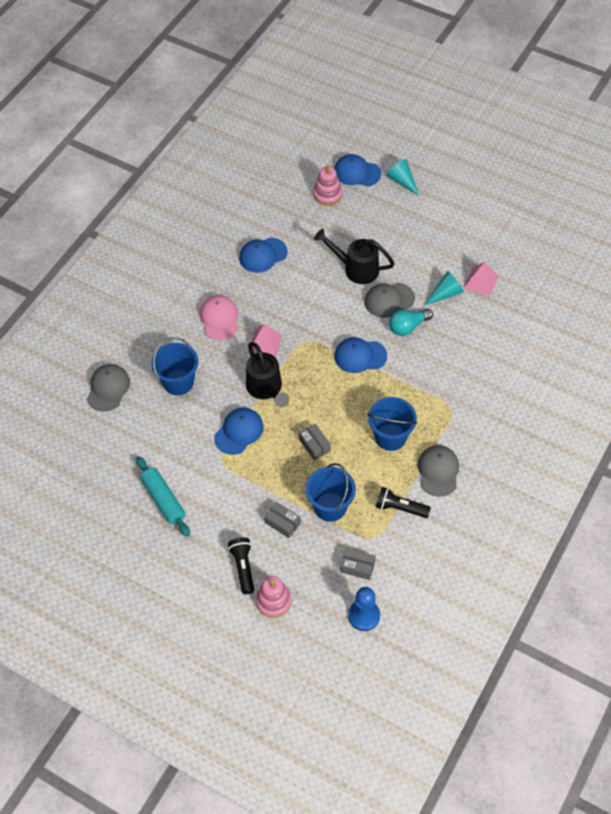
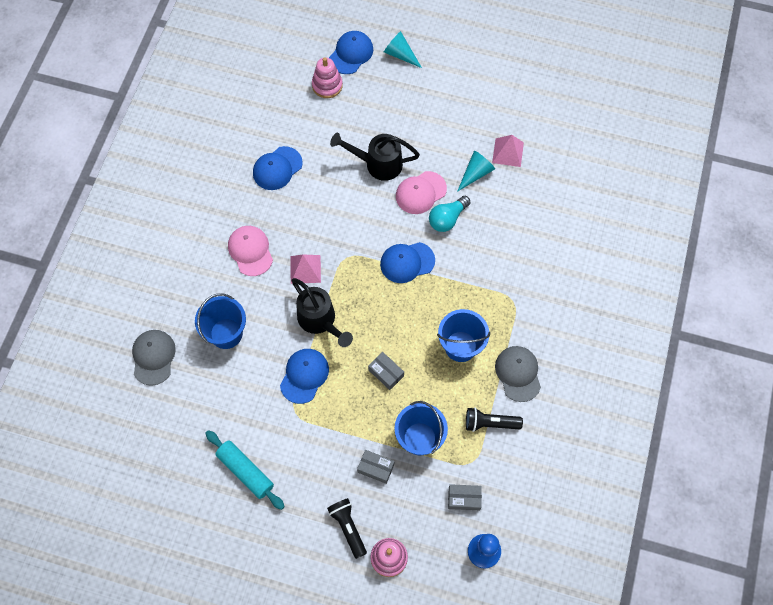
camera: 15 degrees left, 10 degrees up
(357, 172) = (351, 54): blue cap -> blue cap turned 120 degrees clockwise
(389, 300) = (420, 192): grey cap -> pink cap

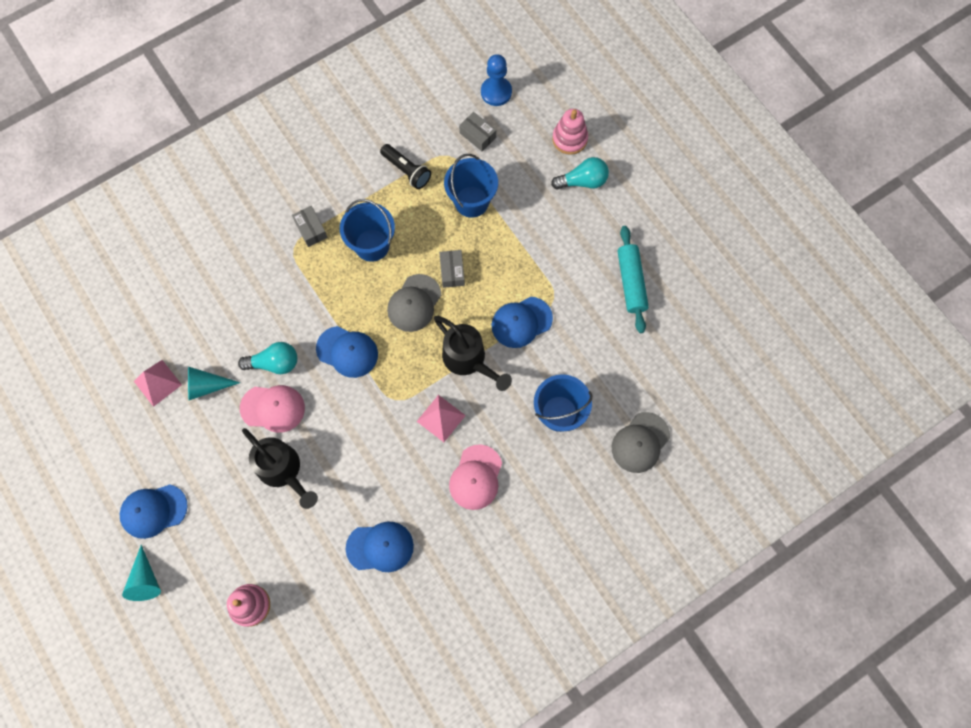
camera: 140 degrees left, 5 degrees up
(320, 320) = (468, 360): black watering can -> black watering can turned 135 degrees clockwise
(348, 527) = (583, 181): black flashlight -> turquoise light bulb
(351, 54) = (191, 625): blue cap -> blue cap (153, 511)
(376, 468) = (525, 206): grey box -> grey box (311, 229)
(518, 373) = (348, 189): grey cap -> grey cap (414, 303)

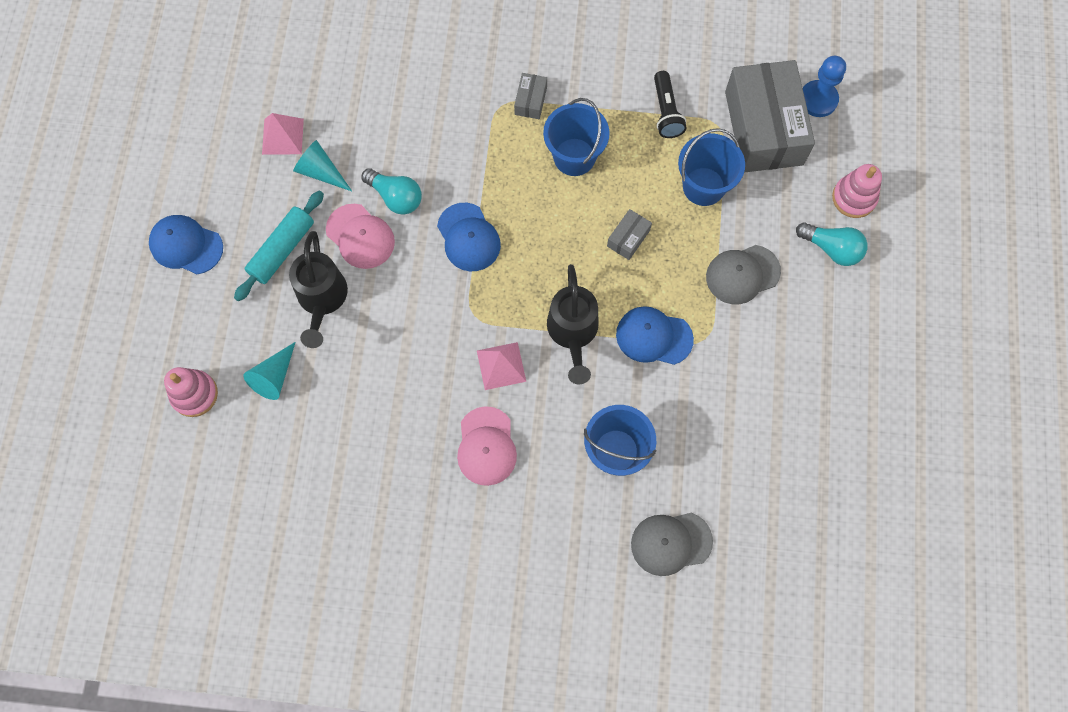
camera: 40 degrees right, 0 degrees up
(145, 579) = (130, 299): turquoise cone -> turquoise cone (274, 376)
(380, 547) = (347, 437): blue cap -> none
(414, 303) = (567, 240): grey cap -> grey cap (742, 274)
(476, 477) = (486, 446): pink cap -> pink cap turned 60 degrees counterclockwise
(477, 135) = (764, 128): grey box -> grey box, size x2.43
(631, 282) = (795, 383): turquoise rolling pin -> turquoise rolling pin (282, 250)

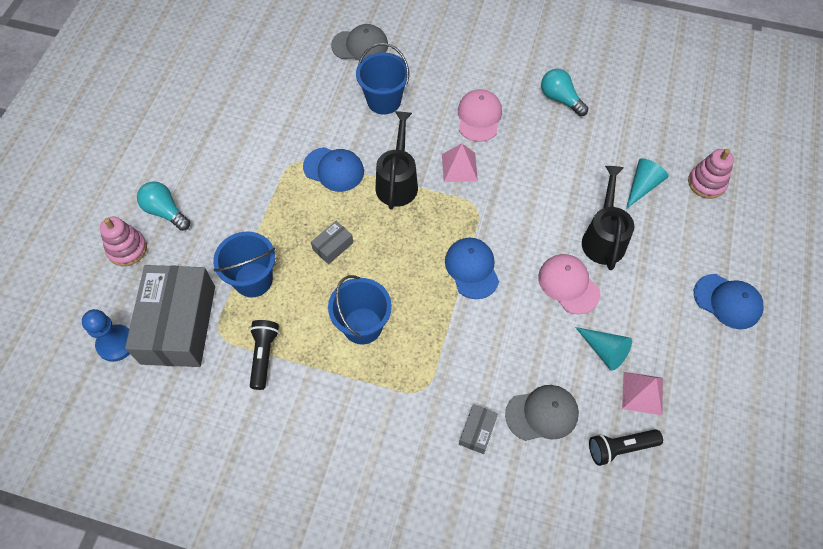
camera: 170 degrees left, 10 degrees down
(282, 250) = (639, 284): turquoise rolling pin -> none
(306, 84) = (620, 448): none -> black flashlight
(396, 197) = (534, 314): turquoise light bulb -> turquoise light bulb (560, 99)
(530, 101) = (392, 389): grey box -> grey box (477, 431)
(742, 274) = (247, 203): grey cap -> grey cap (542, 414)

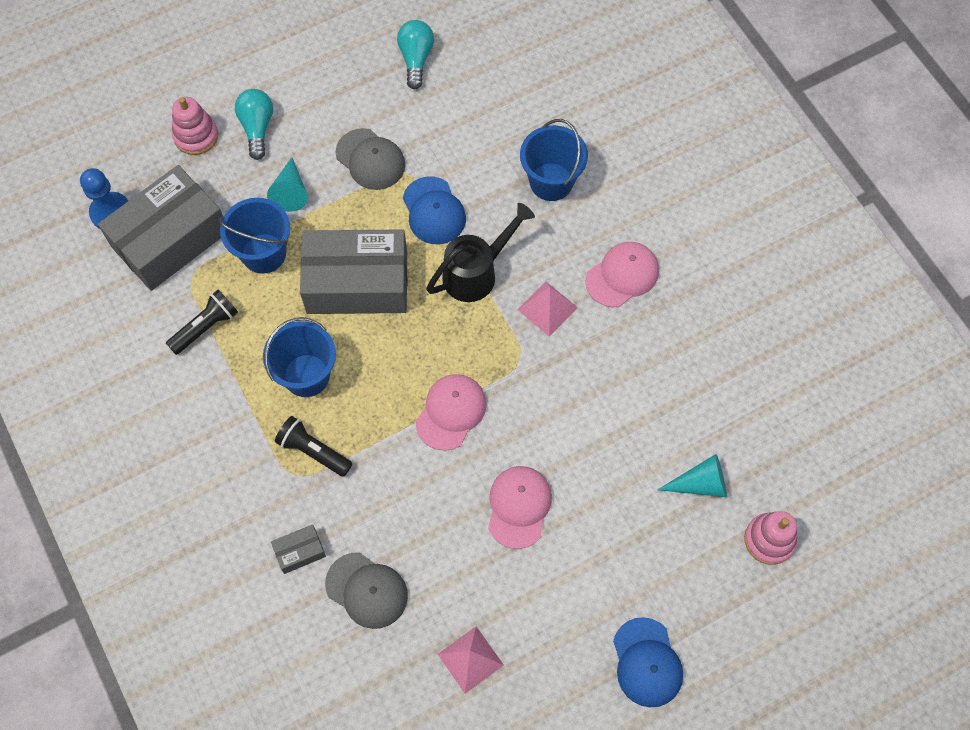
camera: 45 degrees right, 5 degrees up
(333, 246) = (357, 282): grey box -> grey box, size x2.43
(360, 45) = (591, 105): grey cap -> grey cap (370, 159)
(472, 269) = (451, 412): blue cap -> pink cap
(560, 99) = (724, 326): turquoise light bulb -> turquoise light bulb (416, 59)
(603, 238) = (602, 496): black watering can -> none
(604, 350) = (481, 592): turquoise cone -> turquoise cone (290, 191)
(620, 448) = (397, 682): black flashlight -> black flashlight (313, 451)

